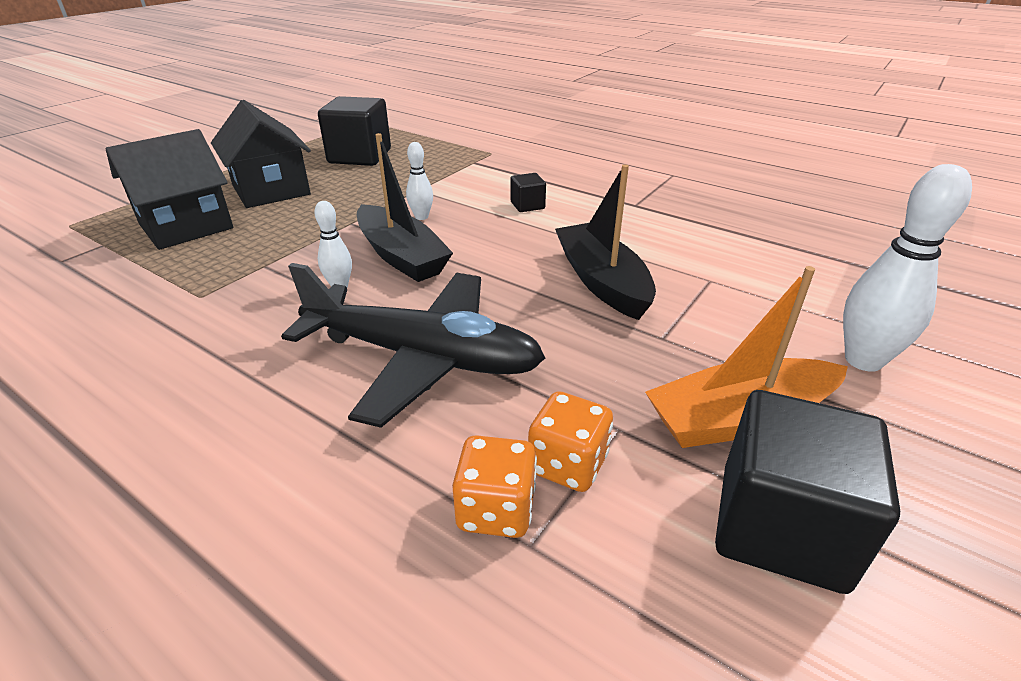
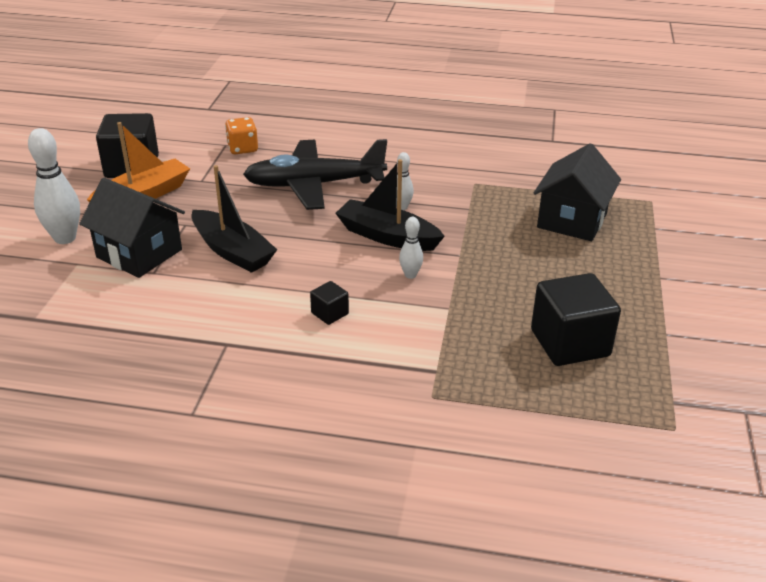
camera: 155 degrees right, 0 degrees up
(271, 190) = (575, 270): black house -> black house (139, 253)
(567, 464) = (220, 165): orange dice -> none

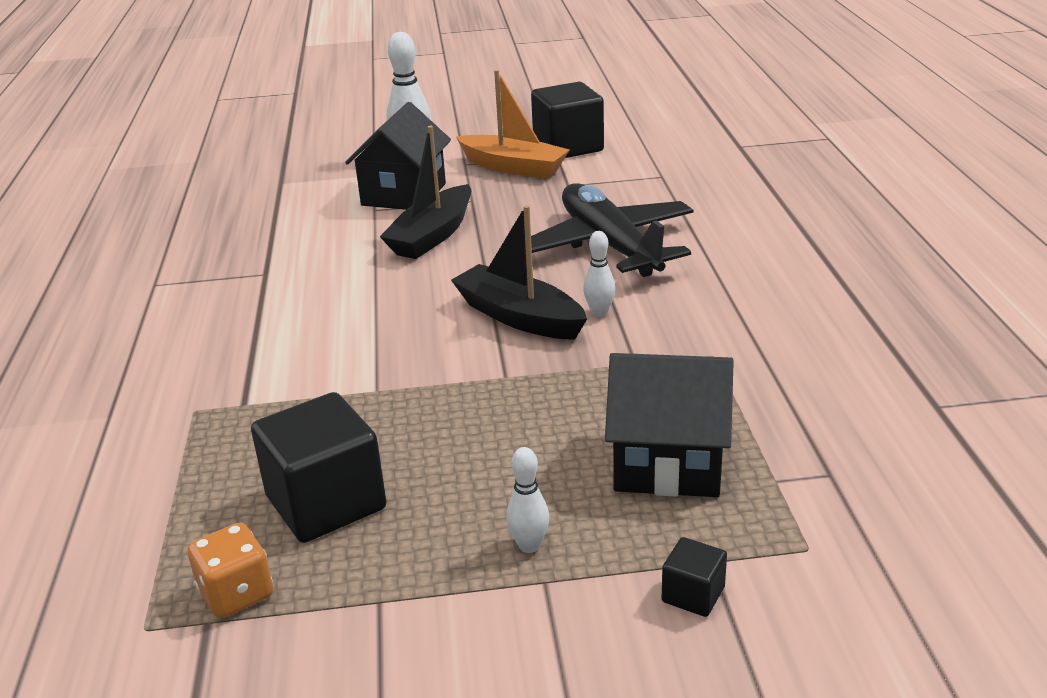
camera: 75 degrees right, 5 degrees down
(242, 148) = (660, 187): orange dice -> orange dice (236, 593)
(330, 313) = (335, 315): black cube -> black cube (693, 594)
(387, 236) = (519, 317): black boat -> black boat turned 60 degrees counterclockwise
(410, 275) = (437, 350): white bowling pin -> white bowling pin (529, 545)

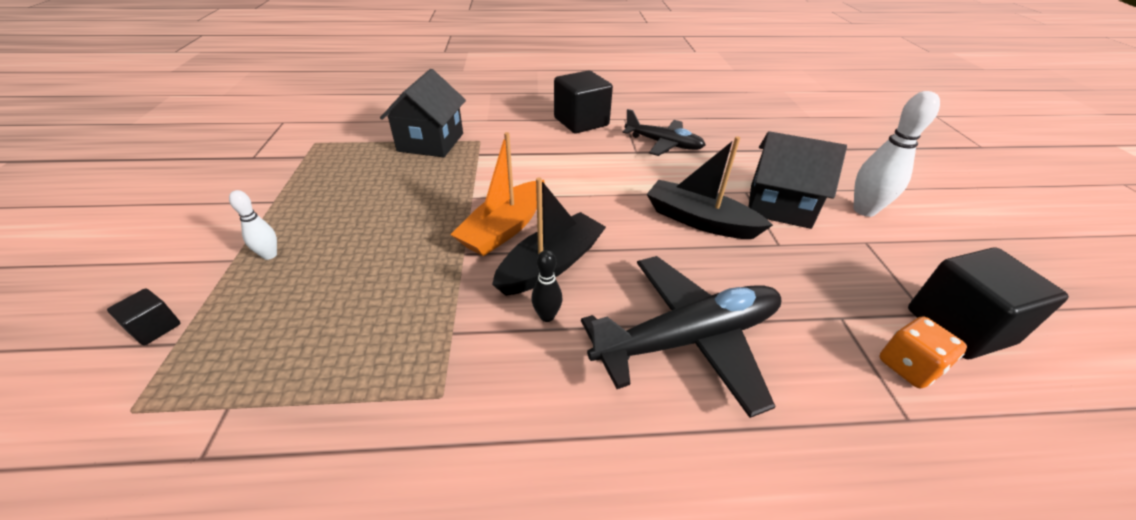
camera: 90 degrees right, 10 degrees up
(236, 593) = (317, 162): orange dice -> orange dice (908, 366)
(248, 254) = (663, 144): none -> black plane
(326, 503) = (368, 183): black cube -> black cube (581, 122)
(513, 167) = (871, 275): orange boat -> orange boat (505, 228)
(599, 313) = (547, 316): white bowling pin -> black bowling pin
(668, 463) = (301, 335): black house -> black house (431, 142)

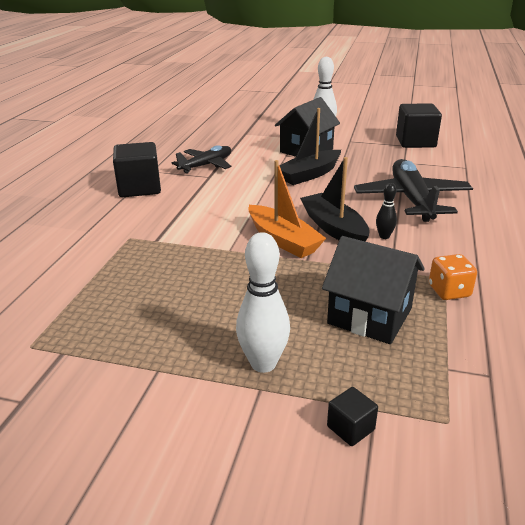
camera: 70 degrees left, 10 degrees down
(269, 255) = (263, 363): white bowling pin -> white bowling pin, size x1.86
(431, 142) = (107, 264): black house -> black house (369, 316)
(908, 366) = (437, 158): orange dice -> orange dice (449, 291)

